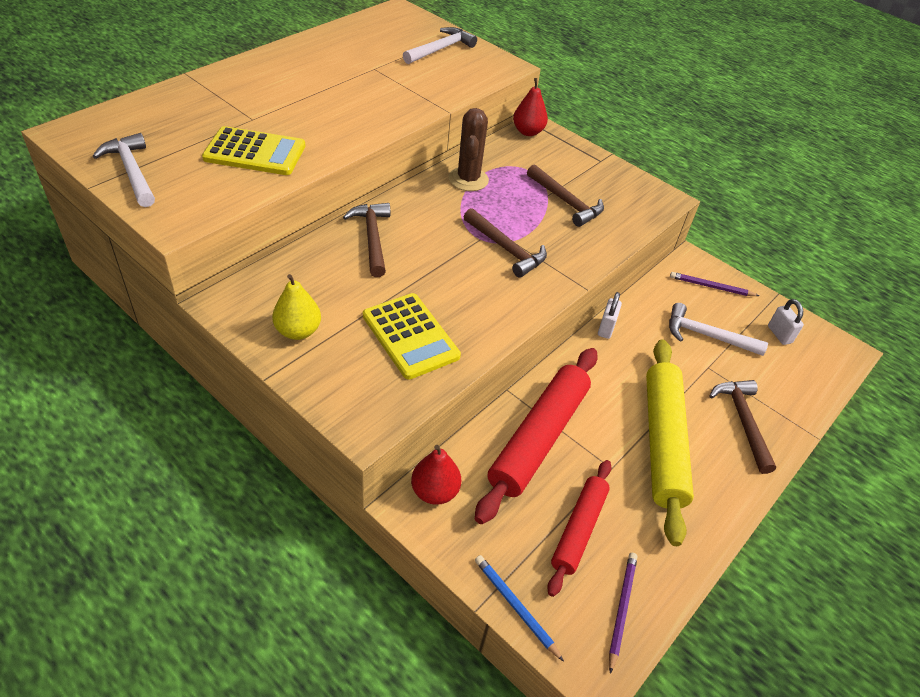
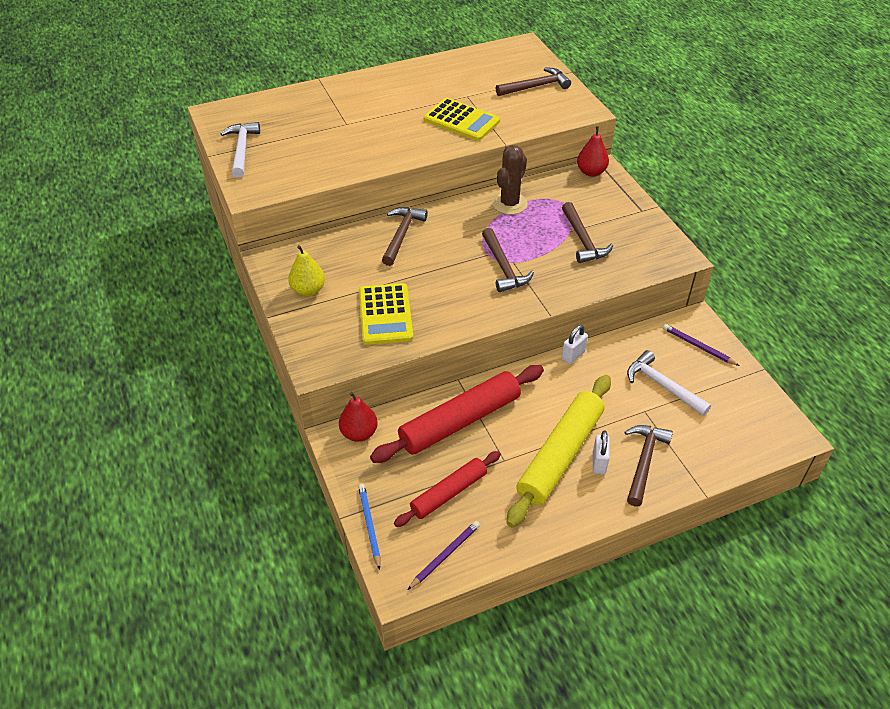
camera: 30 degrees right, 0 degrees up
(255, 152) = (333, 150): yellow calculator -> yellow calculator (461, 120)
(440, 49) = (536, 86): white hammer -> brown hammer
(779, 334) = (735, 403): white padlock -> white padlock (599, 462)

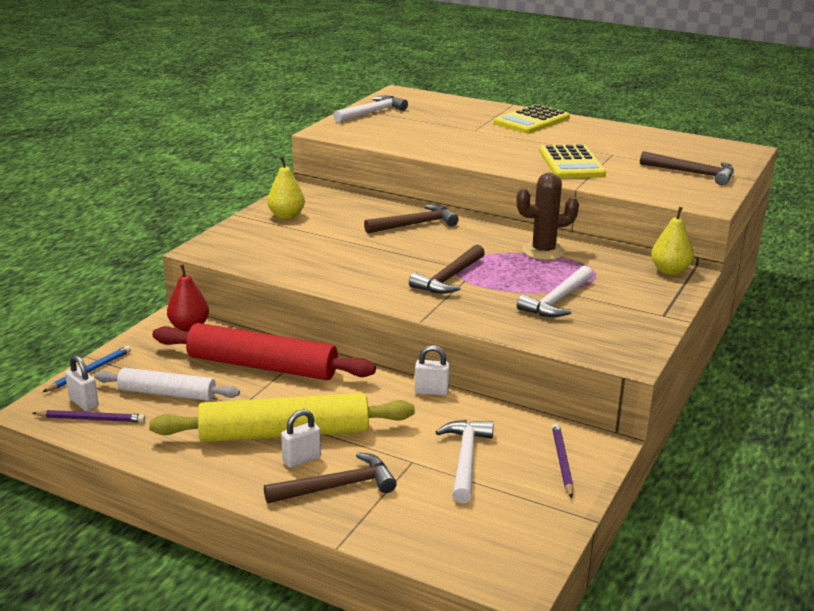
camera: 50 degrees right, 20 degrees down
(385, 314) = (304, 253): yellow calculator -> yellow calculator (532, 121)
(416, 550) = (84, 403): none -> white padlock
(448, 493) = (167, 393): red rolling pin -> white rolling pin
(583, 240) = (557, 301): brown hammer -> white hammer
(591, 172) = (670, 271): red pear -> yellow pear

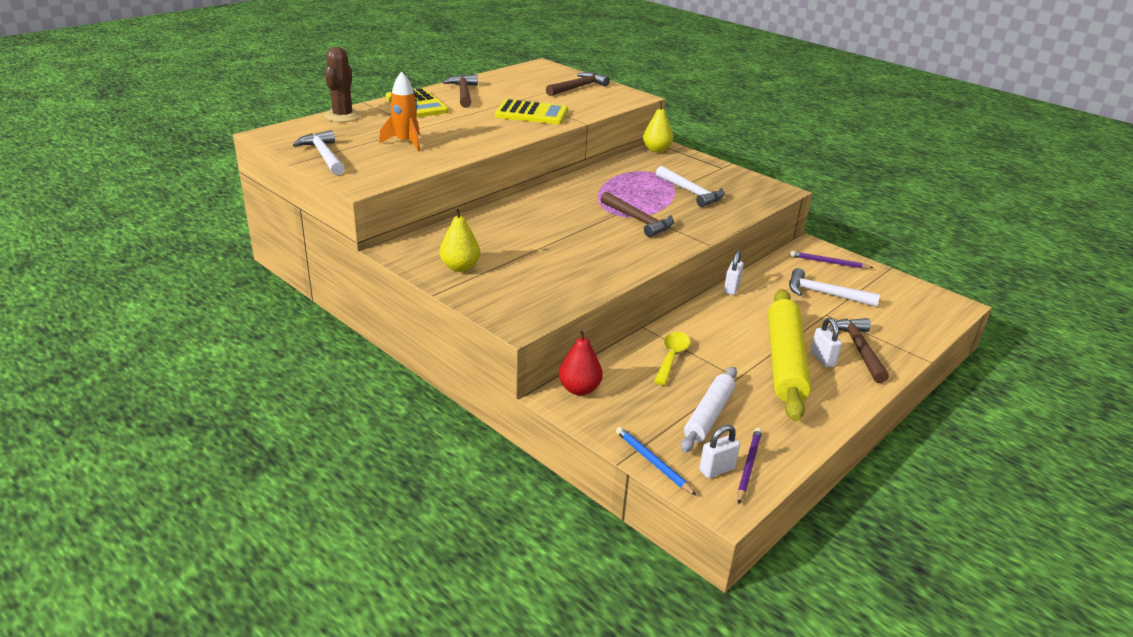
camera: 75 degrees left, 5 degrees up
(262, 366) = (671, 357): red rolling pin -> yellow spoon
(415, 224) = (521, 213): brown hammer -> brown hammer (463, 93)
(430, 130) = (405, 142): none -> orange rocket
(543, 251) = (604, 178): brown cactus -> brown cactus (342, 116)

